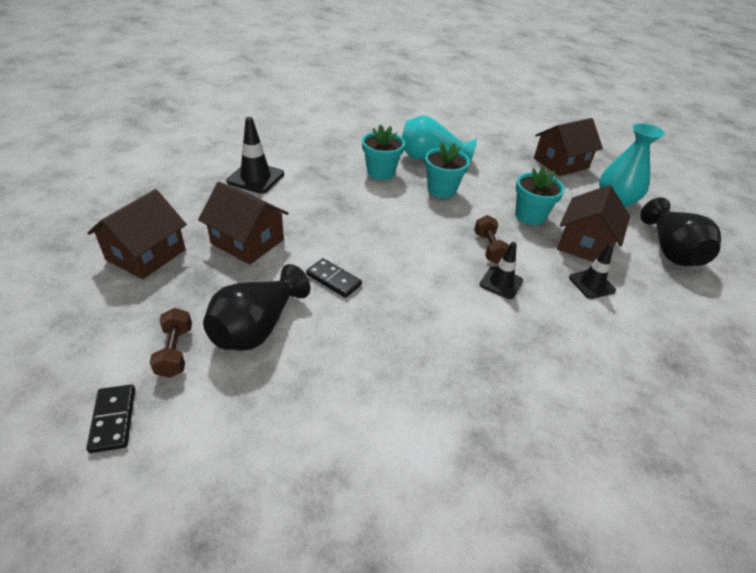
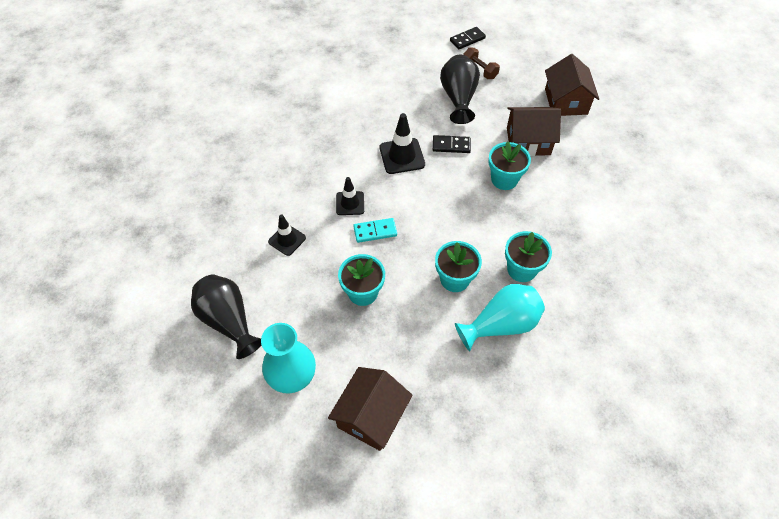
camera: 150 degrees right, 15 degrees up
(113, 419) = (467, 39): black domino -> black domino turned 75 degrees counterclockwise
(255, 178) = (598, 197): black traffic cone -> black traffic cone (402, 156)
(317, 225) = (504, 179): none -> turquoise flower pot
(489, 248) = (375, 231): brown dumbbell -> turquoise domino
(585, 244) = (304, 283): brown house -> none

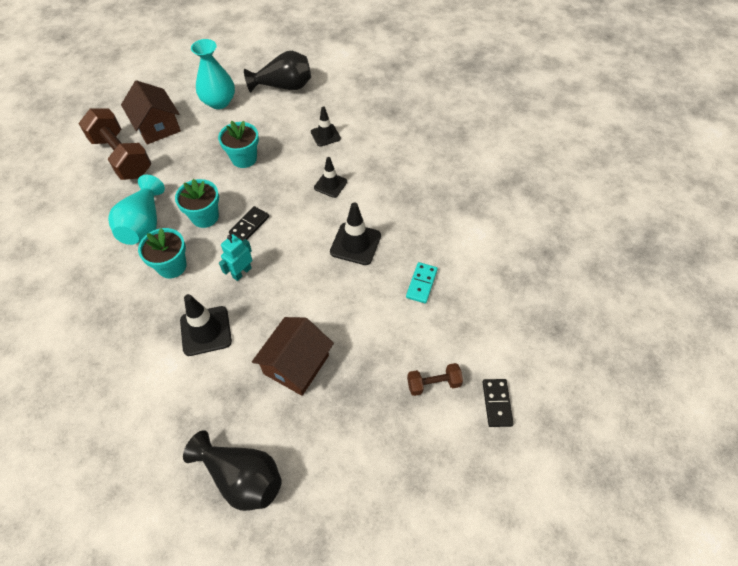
camera: 120 degrees right, 0 degrees up
(375, 231) = (290, 188): turquoise domino -> turquoise domino (421, 284)
(439, 418) = (122, 157): none -> brown dumbbell
(451, 145) = (340, 290): black domino -> black domino (249, 225)
(458, 98) = (400, 334): black vase -> black vase (242, 477)
(486, 215) = (242, 272): none -> turquoise robot
(504, 179) = (267, 311): turquoise flower pot -> none
(552, 207) = (206, 331): none -> black traffic cone
(566, 101) = (323, 448): brown house -> none

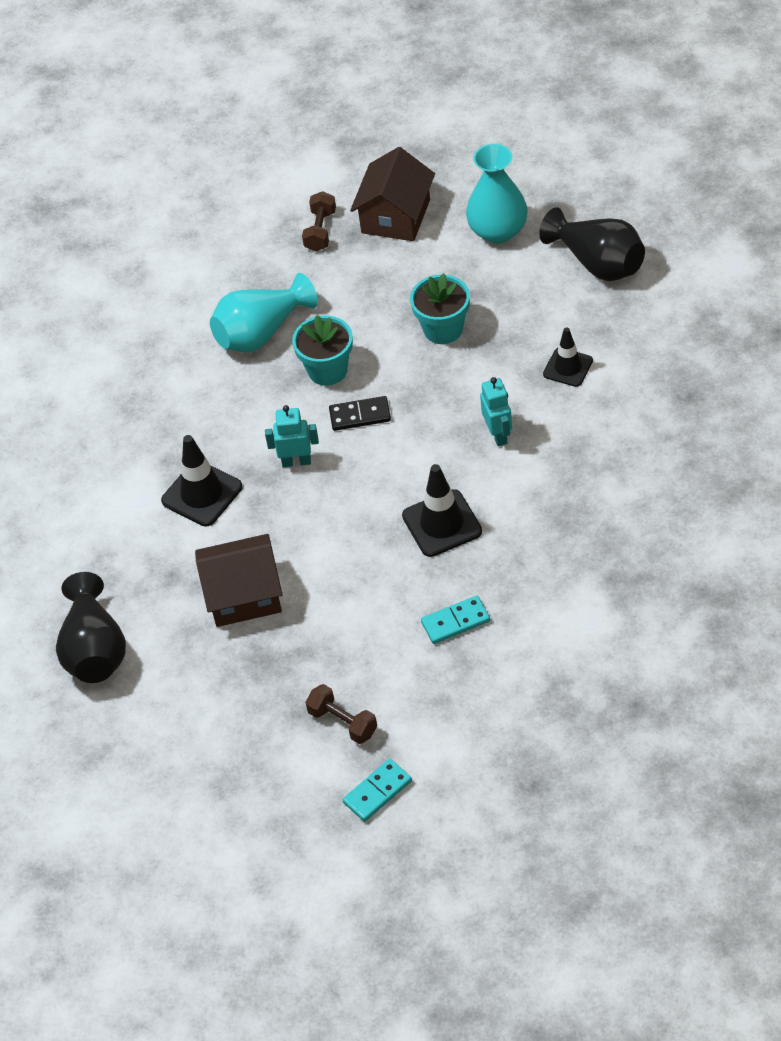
camera: 55 degrees right, 5 degrees down
(122, 157) = (320, 231): brown dumbbell -> brown dumbbell, size x0.50
(172, 266) = (240, 401): turquoise flower pot -> none
(330, 185) = (498, 434): black traffic cone -> turquoise robot
(497, 403) = (377, 792): black domino -> turquoise domino

